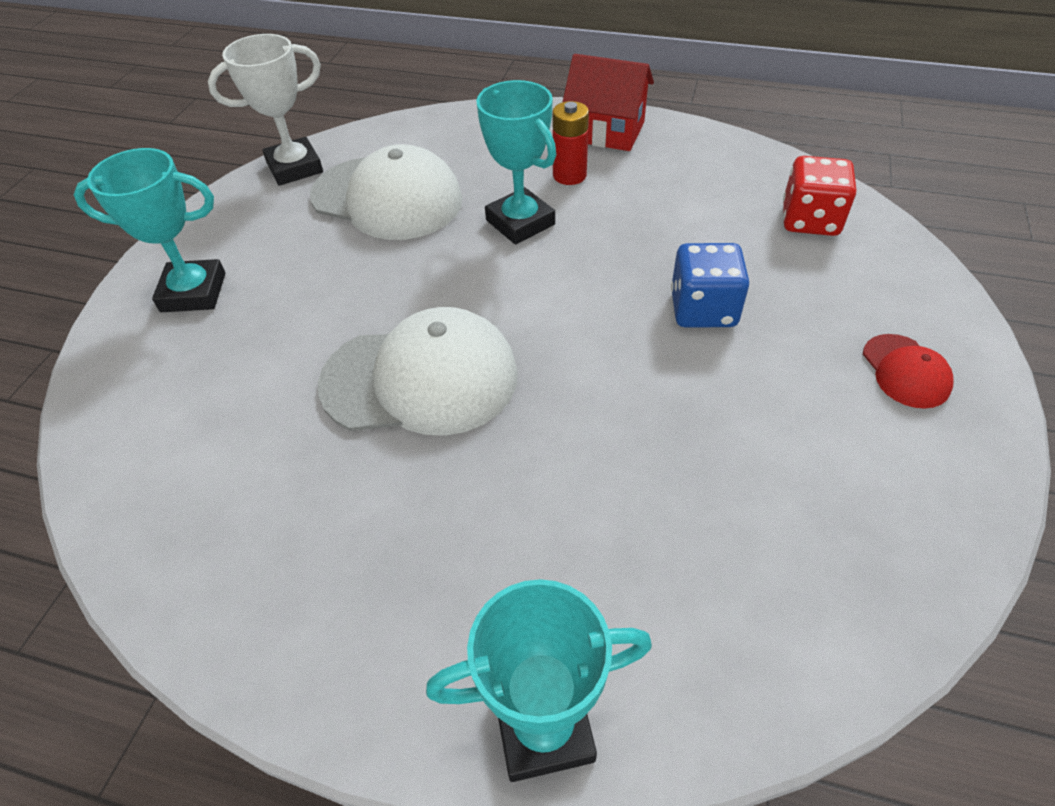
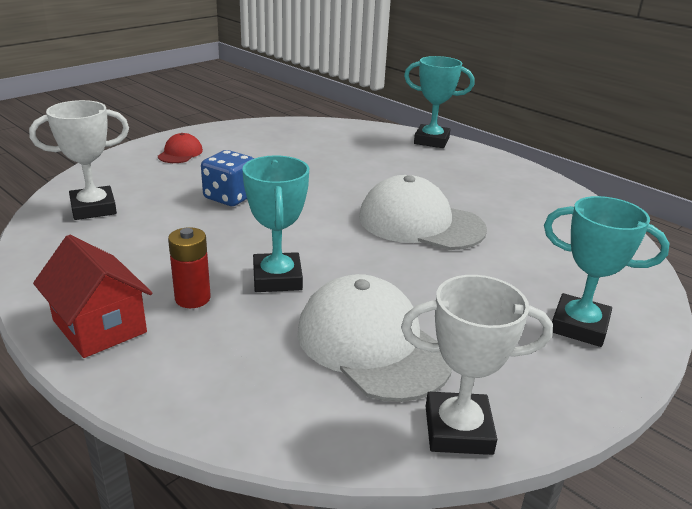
camera: 155 degrees left, 20 degrees down
(810, 220) = (93, 208): red dice -> white trophy

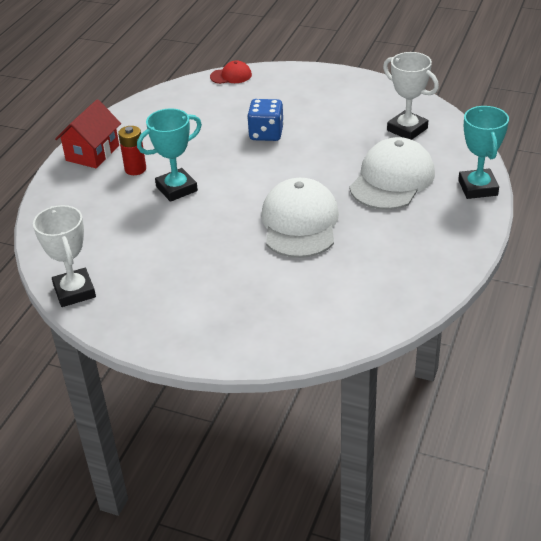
camera: 70 degrees right, 10 degrees up
(93, 208) = (206, 96): white trophy -> white trophy (407, 129)
(180, 153) = (316, 88): red cap -> red cap (231, 76)
(372, 344) = (131, 243): white cap -> white cap (392, 179)
(579, 326) = (206, 323): turquoise trophy -> none

